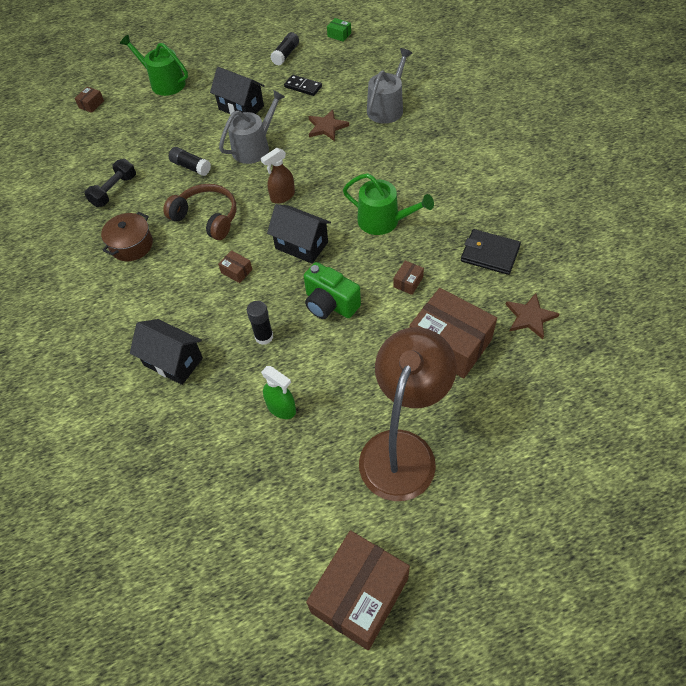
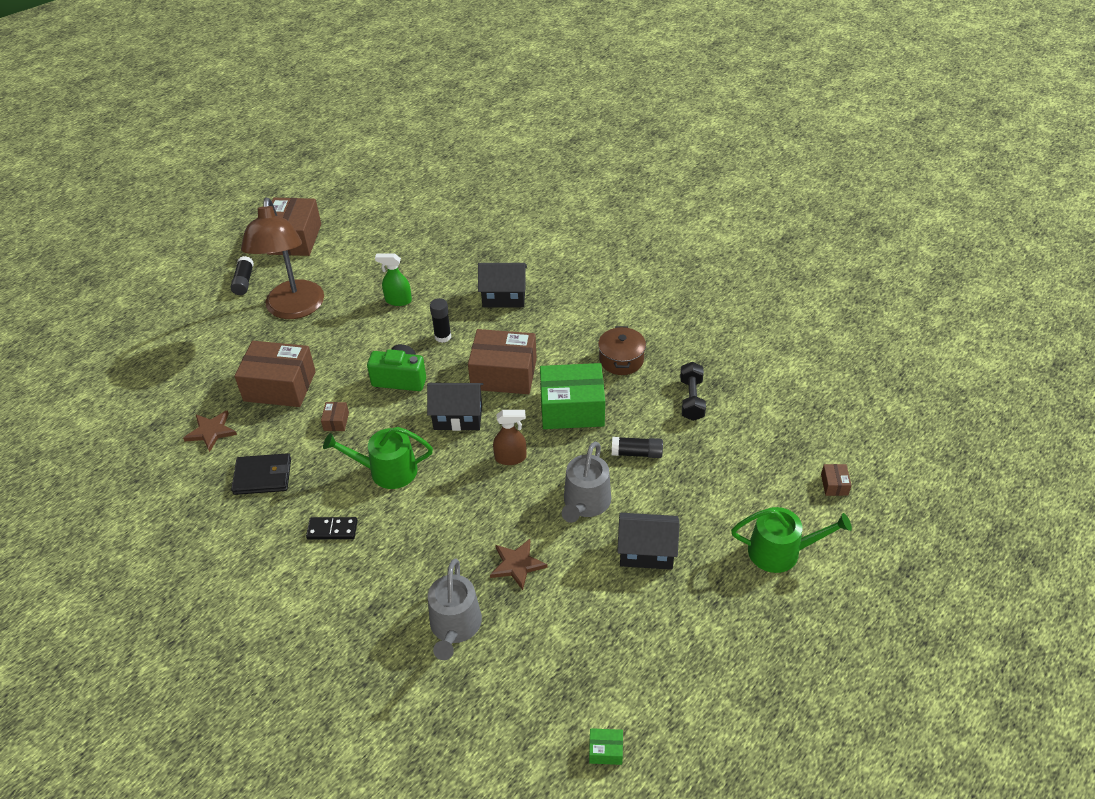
camera: 150 degrees right, 10 degrees down
(207, 217) = (572, 409): brown headphones -> green box
(236, 271) = (504, 374): brown box -> brown box, size x2.44
(282, 196) = (511, 458): brown spray bottle -> brown spray bottle turned 60 degrees clockwise
(286, 54) = (658, 671): black glue stick -> black glue stick (244, 282)
(303, 87) = (590, 618): black domino -> black domino (332, 530)

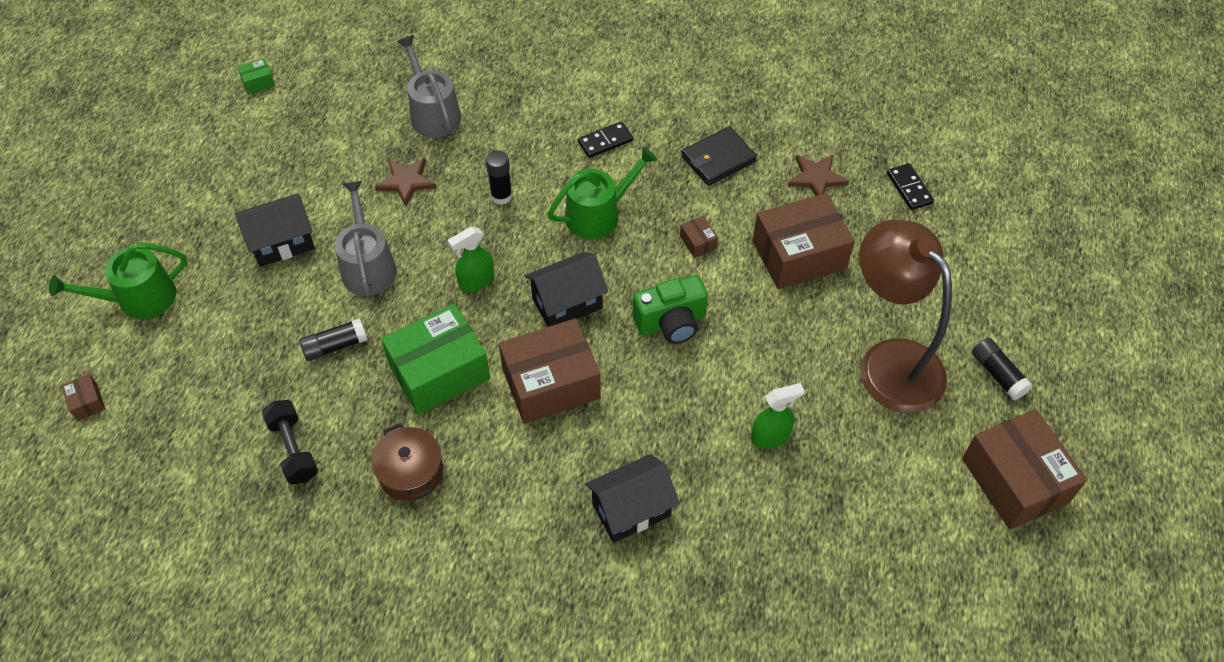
camera: 150 degrees right, 10 degrees up
(161, 398) = (909, 188): none -> black domino
(443, 337) = (666, 405): black glue stick -> black glue stick (501, 196)
(511, 458) = (476, 281): brown spray bottle -> green spray bottle

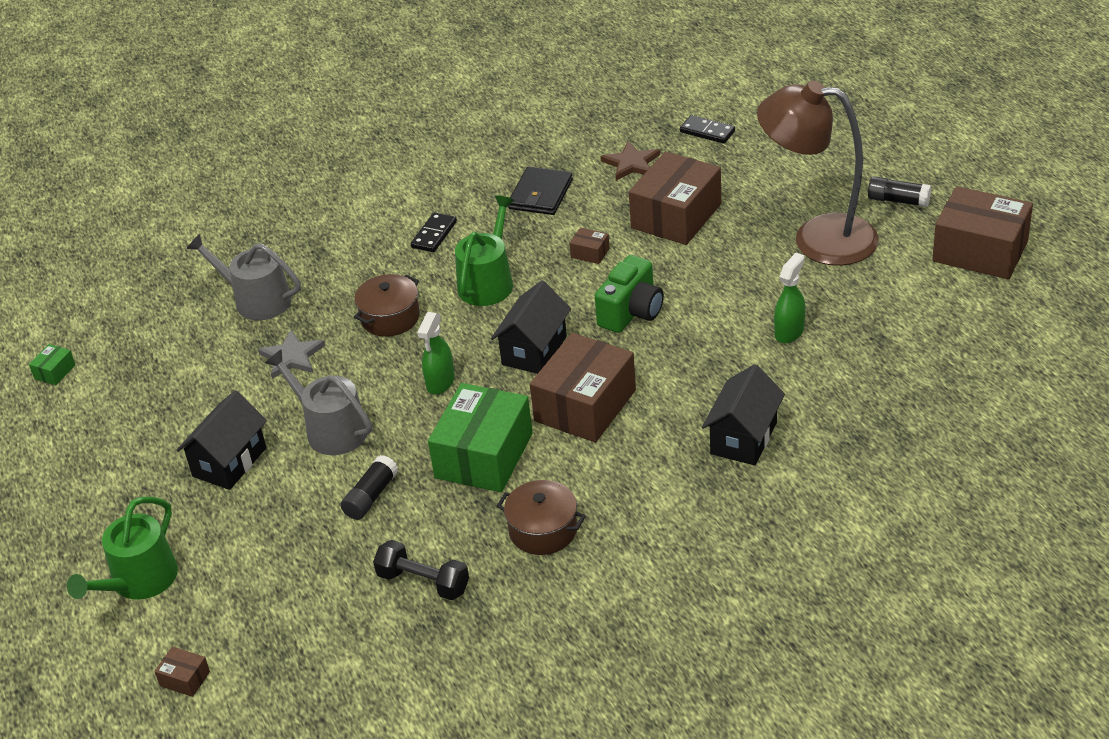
camera: 35 degrees left, 15 degrees down
(406, 182) = (292, 357): brown star -> grey star
(501, 196) = (390, 318): black glue stick -> brown pot

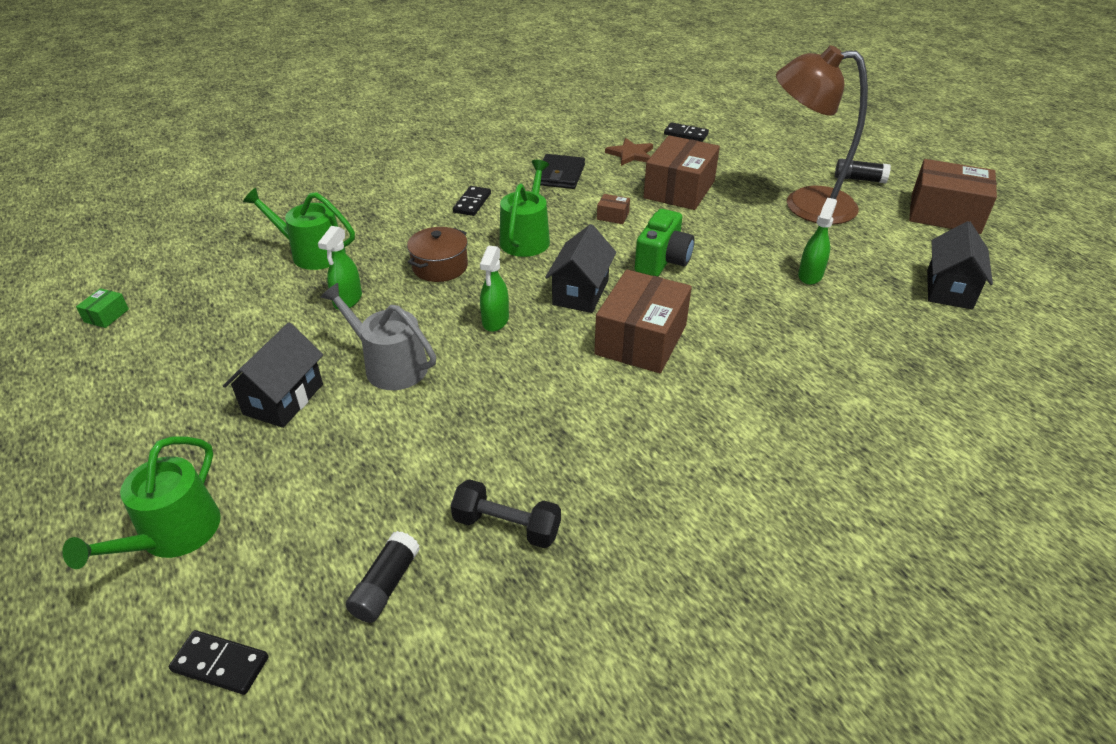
camera: 10 degrees left, 0 degrees up
(185, 679) = (220, 664): brown box -> black domino
(256, 300) = (312, 253): grey watering can -> green watering can
(292, 357) = (347, 300): grey star -> green spray bottle
(371, 496) = (437, 432): black glue stick -> black glue stick (385, 585)
(483, 455) = (550, 388): green box -> none
(543, 530) = (628, 463): brown pot -> none
(743, 438) = (804, 367): black house -> black house (949, 289)

